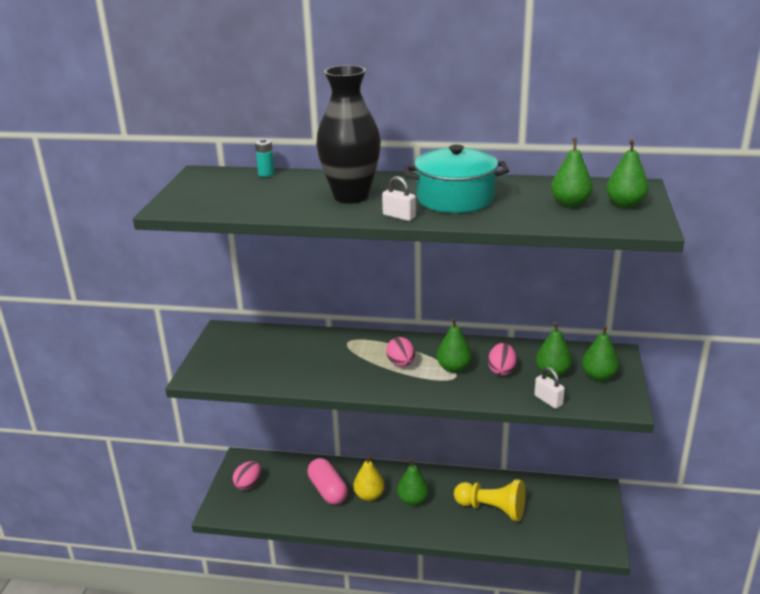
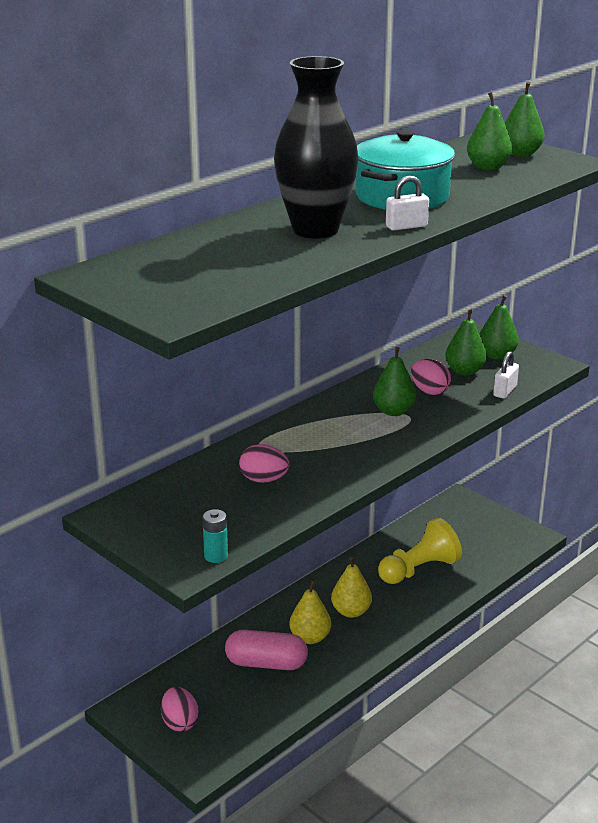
camera: 55 degrees left, 0 degrees up
(266, 174) = (165, 247): turquoise battery -> turquoise battery (216, 556)
(401, 364) = (347, 434): pink egg -> pink egg (264, 480)
(413, 500) = (351, 611): green pear -> yellow pear
(548, 400) = (505, 391): white padlock -> white padlock turned 60 degrees counterclockwise

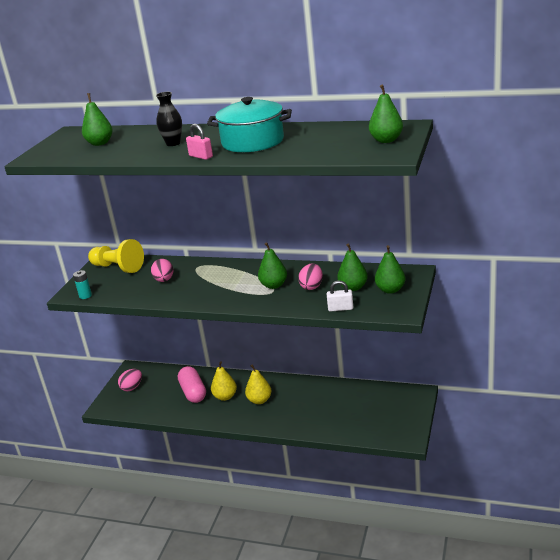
camera: 65 degrees right, 0 degrees up
(315, 230) = (173, 143): black vase -> black vase, size x0.50
(406, 226) = (201, 156): white padlock -> pink padlock
(419, 569) = (322, 407): yellow pawn -> yellow pawn (118, 267)
(488, 167) = (342, 141): green pear -> green pear (100, 143)

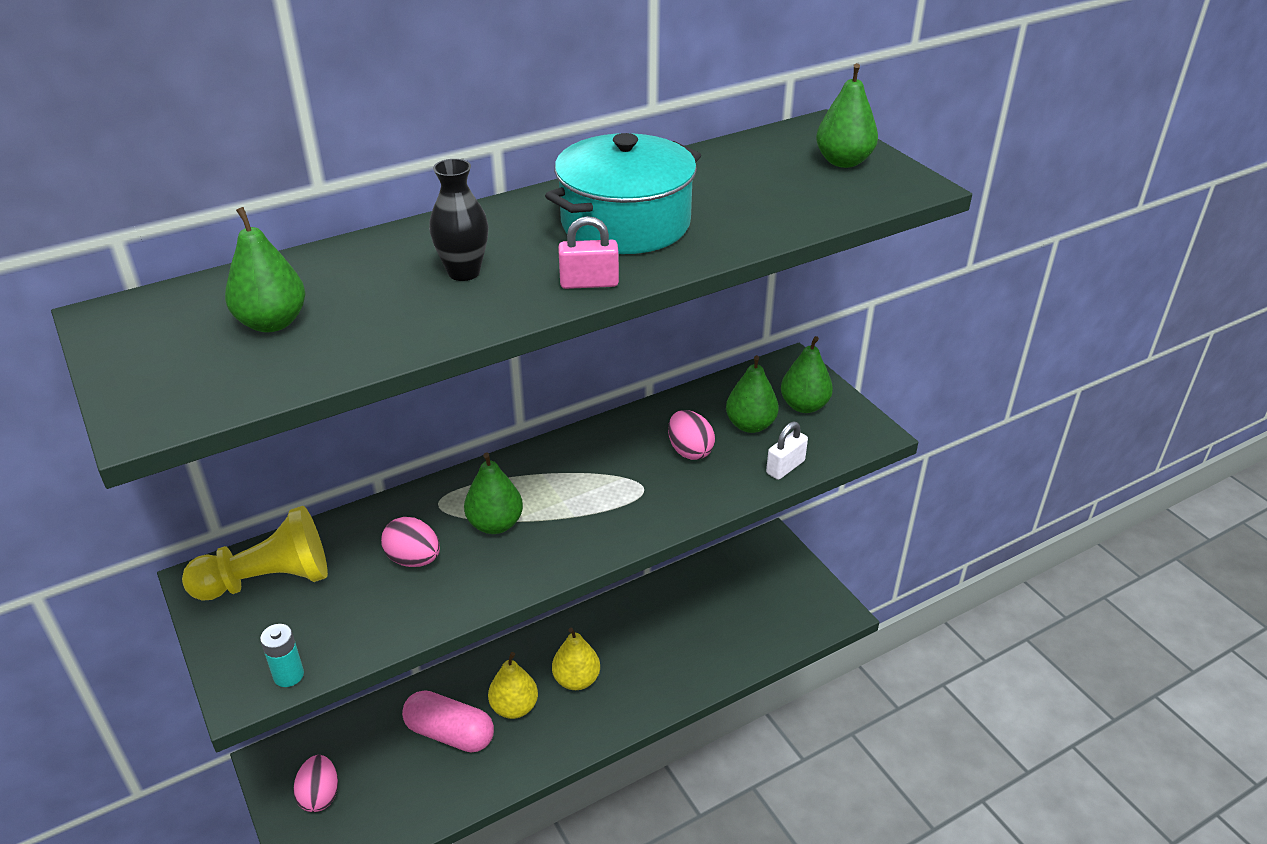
camera: 50 degrees left, 10 degrees up
(274, 285) = (628, 476): green pear -> green pear (495, 524)

